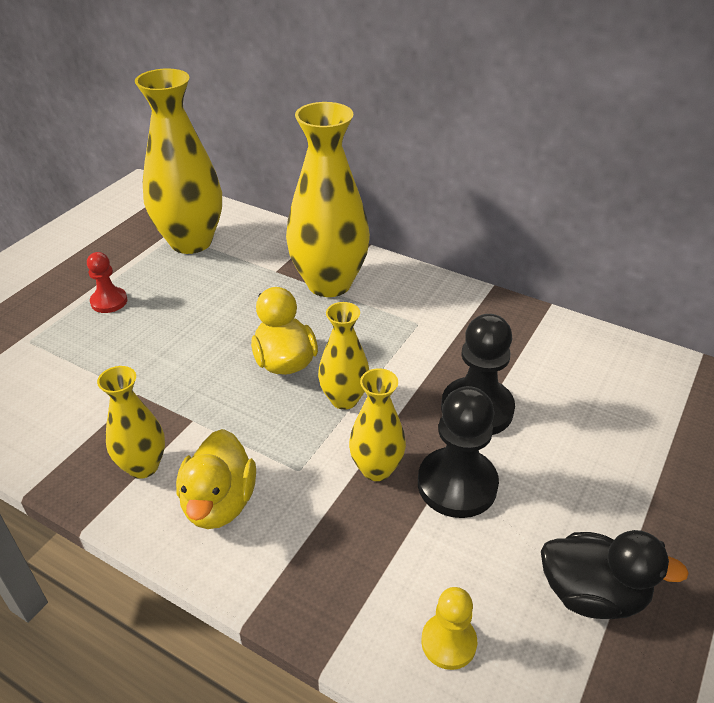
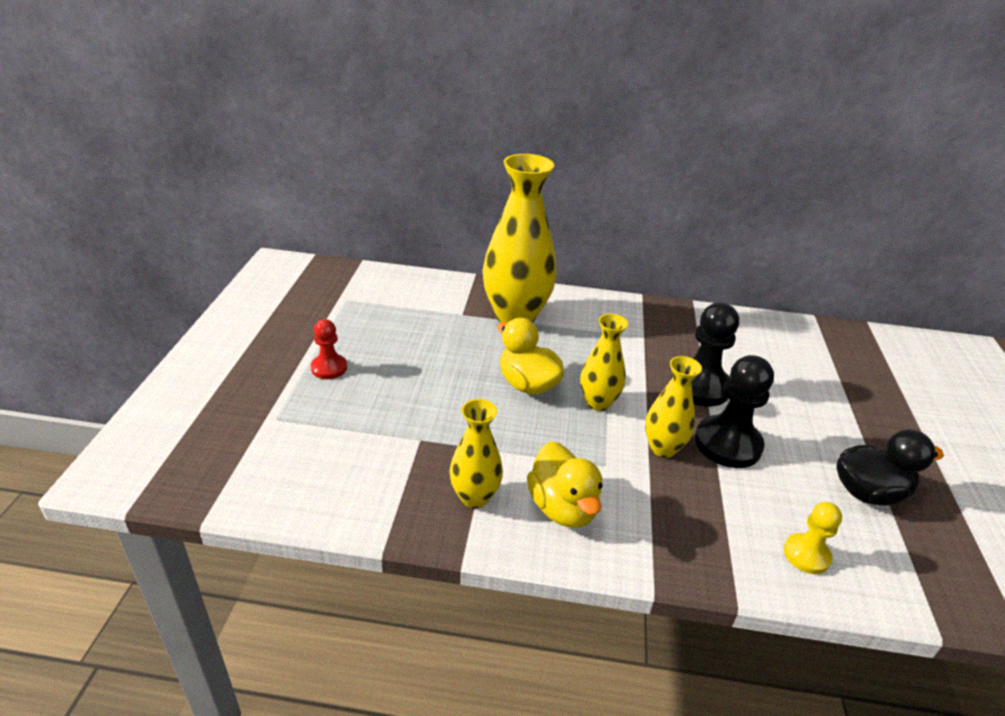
camera: 25 degrees left, 5 degrees down
(191, 242) = (366, 303): yellow vase -> none

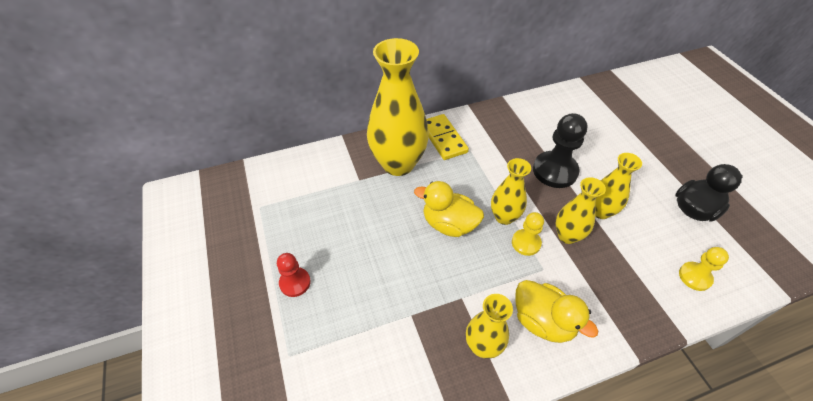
camera: 25 degrees left, 15 degrees up
(586, 313) = (443, 138): none -> yellow domino
(604, 434) = (526, 243): none -> yellow pawn
(727, 444) = (600, 211): black pawn -> yellow vase

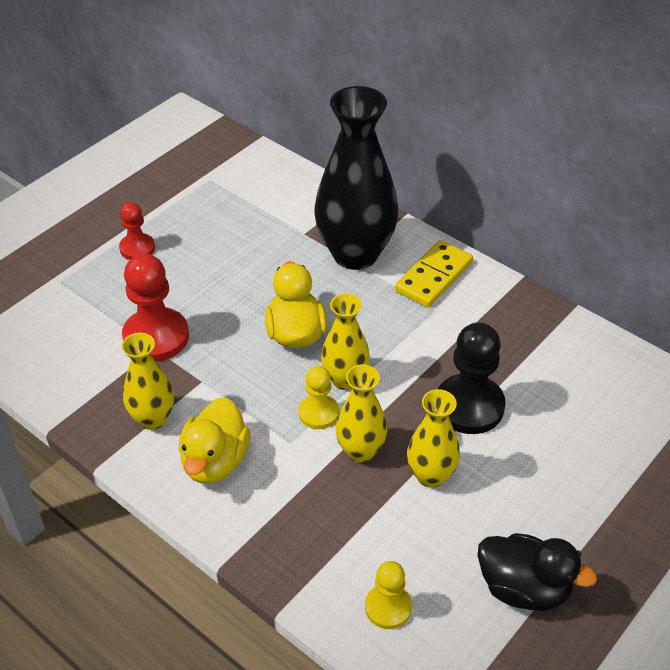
camera: 60 degrees right, 5 degrees down
(398, 164) = (355, 254): yellow vase -> black vase
(400, 309) = (156, 337): none -> red pawn

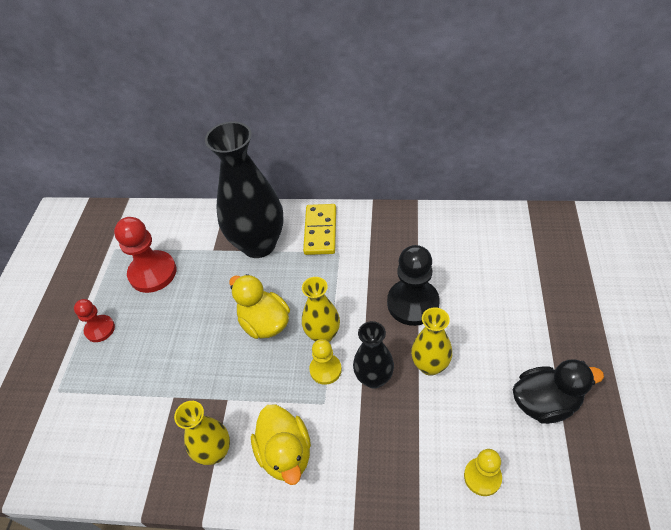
camera: 30 degrees left, 5 degrees up
(156, 337) = (167, 387): red pawn -> red pawn (153, 273)
(360, 451) = (374, 378): yellow vase -> black vase

